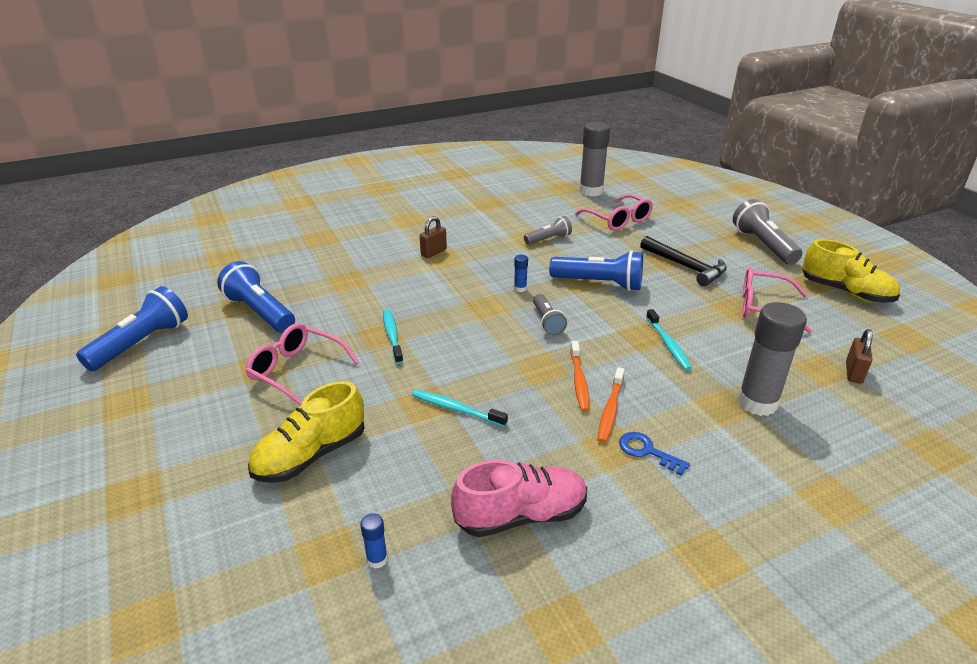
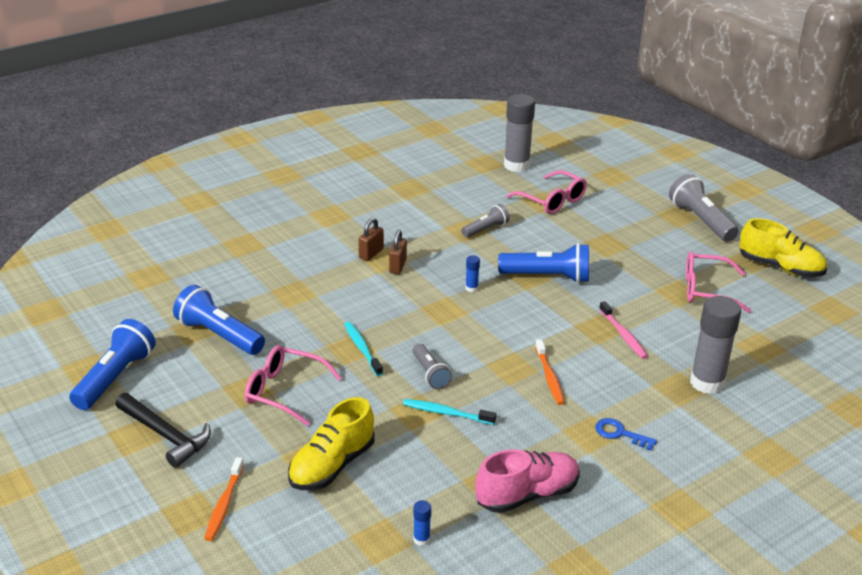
camera: 10 degrees left, 0 degrees up
(547, 322) = (507, 321): grey flashlight -> grey flashlight (430, 373)
(610, 410) = (582, 401): orange toothbrush -> orange toothbrush (224, 504)
(668, 344) = (623, 335): turquoise toothbrush -> pink toothbrush
(686, 267) = (629, 251): black hammer -> black hammer (166, 435)
(853, 373) = (787, 348): brown padlock -> brown padlock (397, 266)

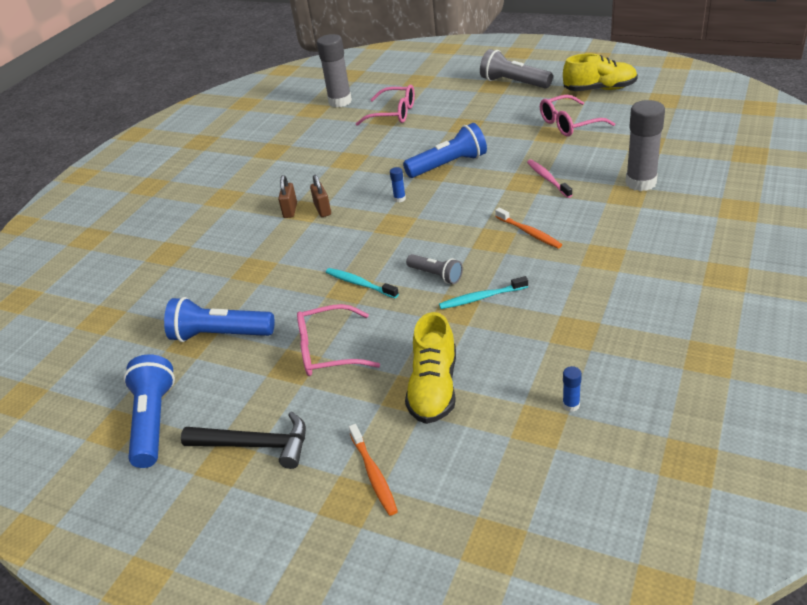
camera: 25 degrees left, 5 degrees up
(485, 229) = (364, 153): grey flashlight -> none
(527, 495) = (610, 325): pink shoe -> none
(620, 434) = (624, 246): blue key -> none
(623, 335) = (547, 179): pink toothbrush -> pink toothbrush turned 150 degrees counterclockwise

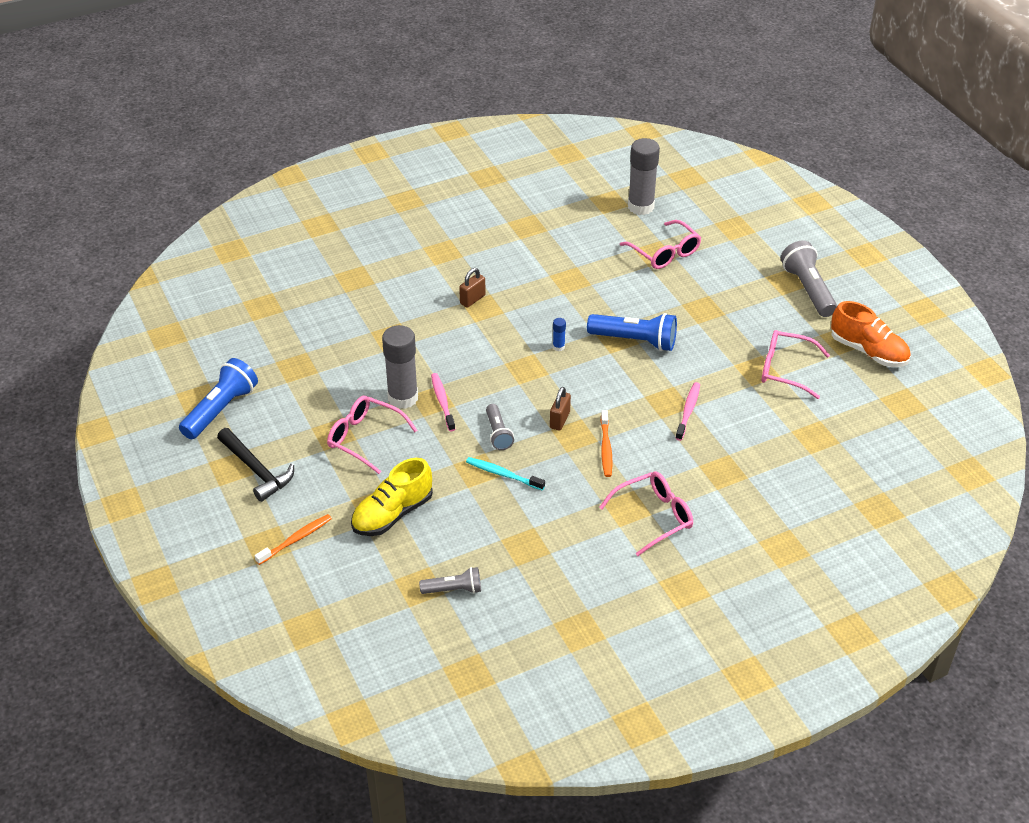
camera: 35 degrees right, 5 degrees up
(220, 335) = (317, 375): blue flashlight -> none
(322, 210) = (494, 316): brown padlock -> brown padlock (559, 420)
(360, 284) = (442, 402): turquoise toothbrush -> pink toothbrush
(373, 474) = (296, 539): orange toothbrush -> orange toothbrush turned 150 degrees counterclockwise
(571, 405) = (453, 589): blue glue stick -> grey flashlight
(599, 89) = (868, 351): yellow shoe -> orange shoe
(630, 249) = (654, 517): none -> pink glasses
(640, 183) = (750, 469): grey glue stick -> grey glue stick (403, 398)

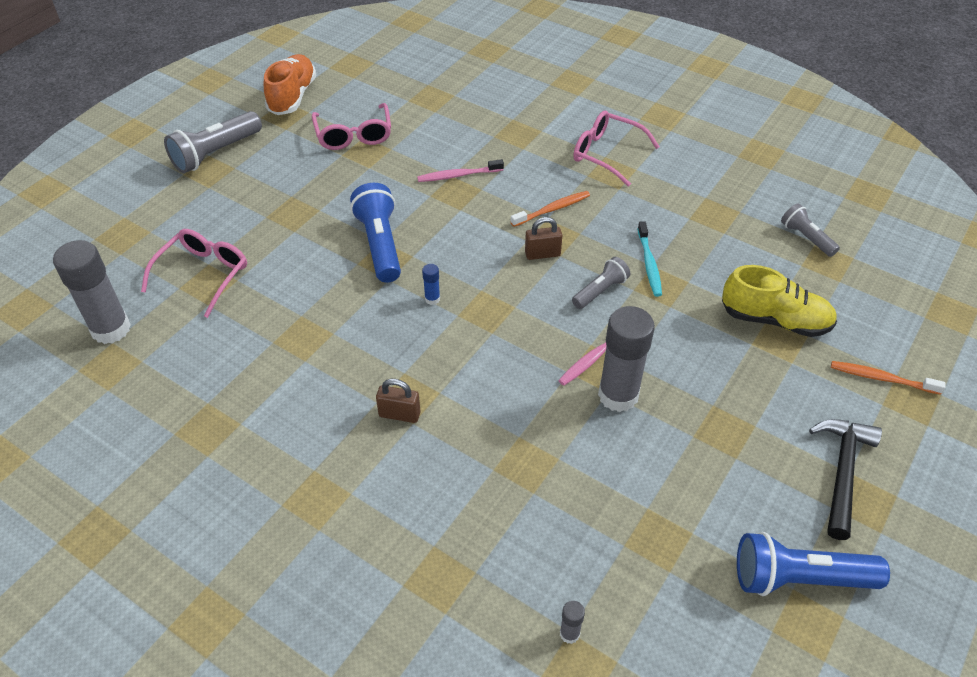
camera: 120 degrees left, 5 degrees up
(282, 310) = (569, 633): none -> grey glue stick
(364, 438) = (705, 397): pink glasses -> none

